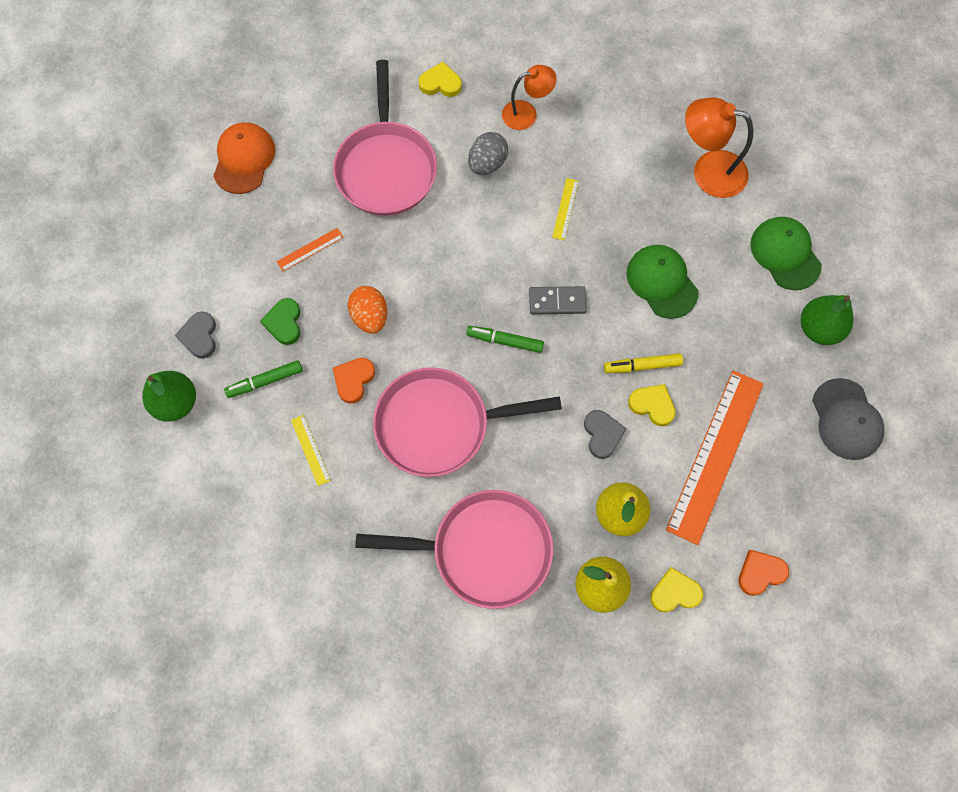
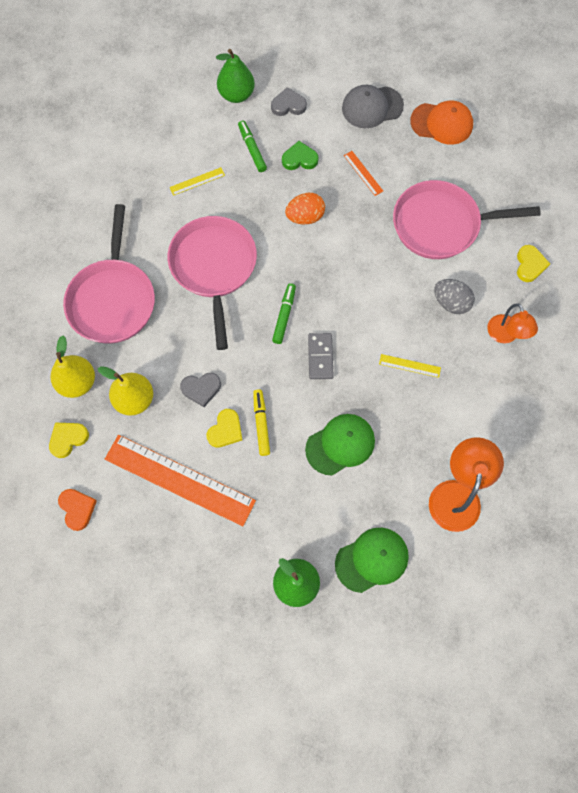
camera: 90 degrees right, 0 degrees up
(353, 380) = (252, 207): orange heart -> none
(675, 592) = (68, 439): yellow heart -> yellow heart turned 120 degrees counterclockwise
(846, 419) = (207, 599): grey cap -> grey cap (372, 107)

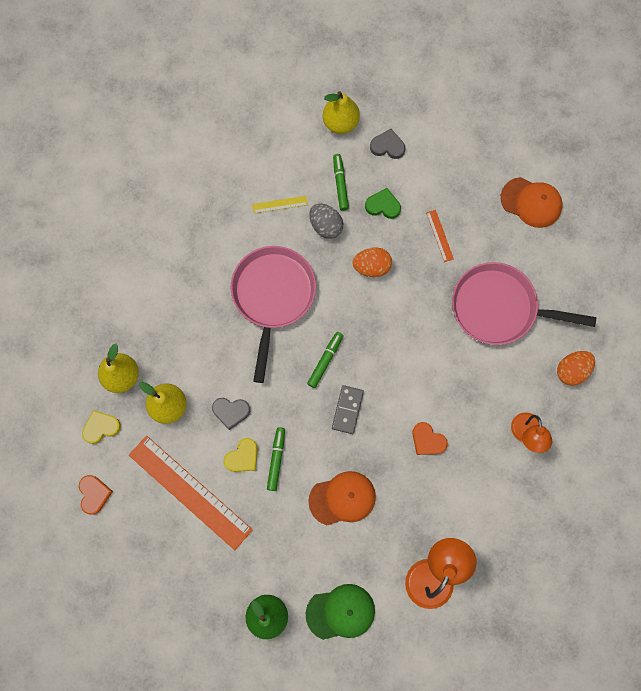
camera: 15 degrees right, 5 degrees up
(113, 299) = (172, 304): pink pan -> none
(236, 95) = (340, 123): green pear -> yellow pear
(261, 424) = (276, 459): yellow marker -> green marker
(340, 444) = (342, 498): green cap -> orange cap
(372, 107) = (468, 168): grey cap -> none
(409, 366) = (427, 440): yellow ruler -> orange heart
(451, 303) = (484, 389): grey egg -> grey egg (326, 226)
(529, 265) = (571, 370): yellow heart -> orange egg

